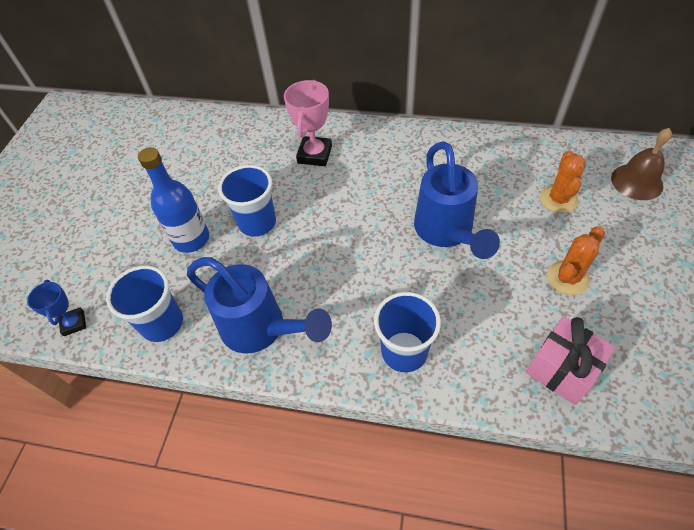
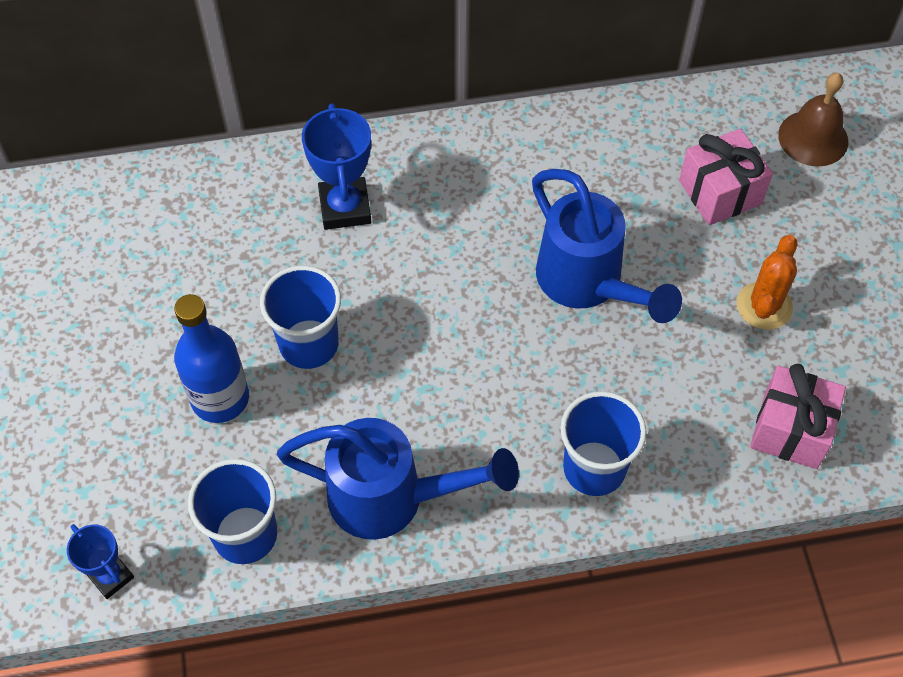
camera: 25 degrees left, 5 degrees up
(314, 154) = (345, 208): pink trophy -> blue trophy
(558, 199) = (720, 192): orange cactus -> pink gift

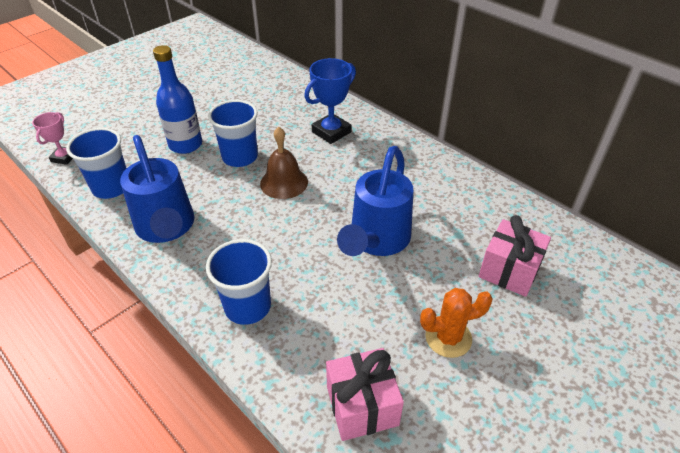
camera: 55 degrees right, 15 degrees down
(111, 576) = (64, 157): blue trophy -> pink trophy
(813, 138) = (611, 299): brown bell -> brown bell (284, 182)

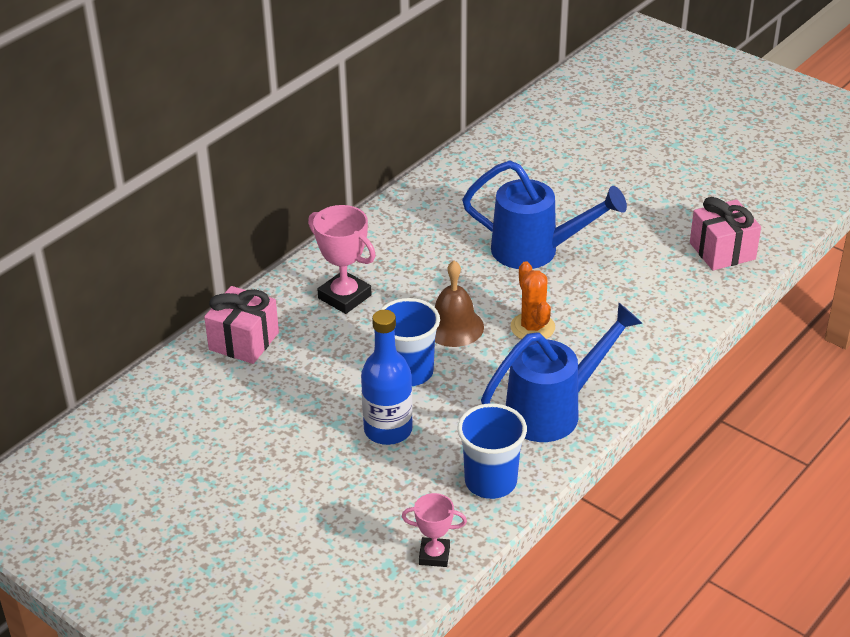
camera: 95 degrees left, 5 degrees down
(247, 306) = (645, 328): blue cup -> none
(331, 132) = (344, 297): blue trophy -> pink trophy
(448, 338) = (641, 207): orange cactus -> orange cactus (532, 327)
(509, 270) = (555, 172): pink gift -> pink gift (244, 341)

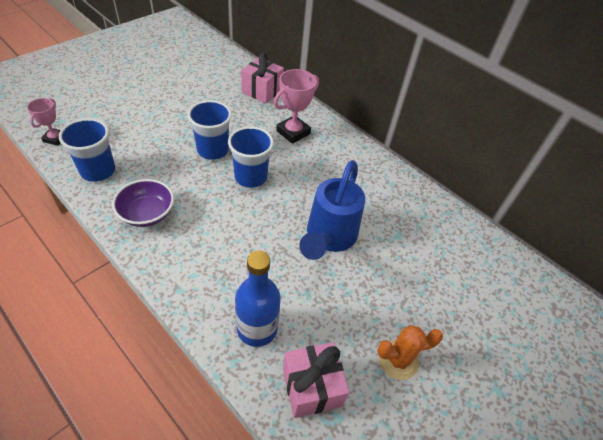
camera: 90 degrees right, 10 degrees up
(388, 430) = (165, 134): blue bottle -> blue bottle (257, 328)
(454, 326) = (250, 177): brown bell -> blue cup
(532, 327) = (238, 218): orange cactus -> orange cactus (398, 360)
(554, 410) = (147, 214): blue watering can -> purple bowl

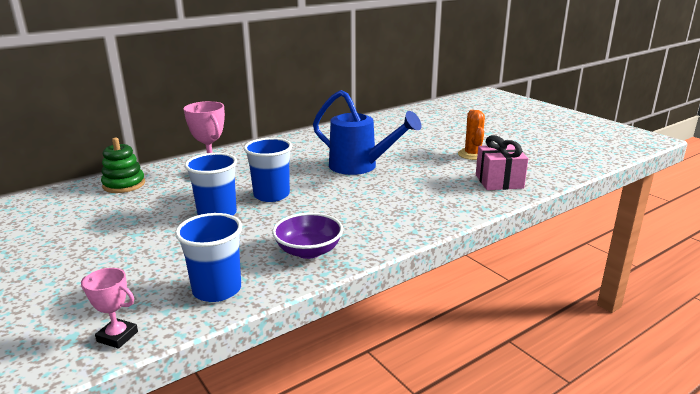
camera: 75 degrees left, 25 degrees down
(257, 328) = (453, 198): blue bottle -> none
(262, 91) = (124, 185): pink gift -> green stacking toy

